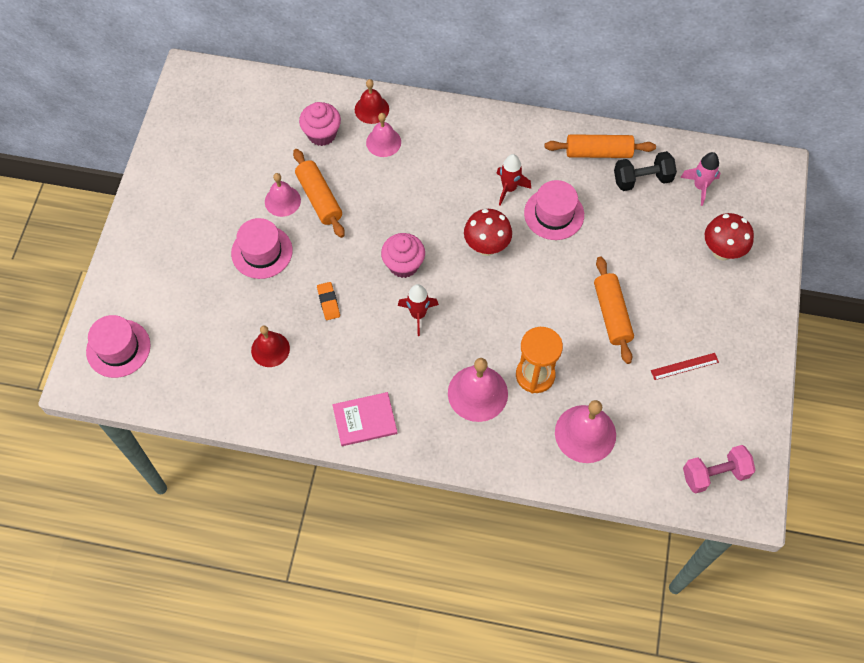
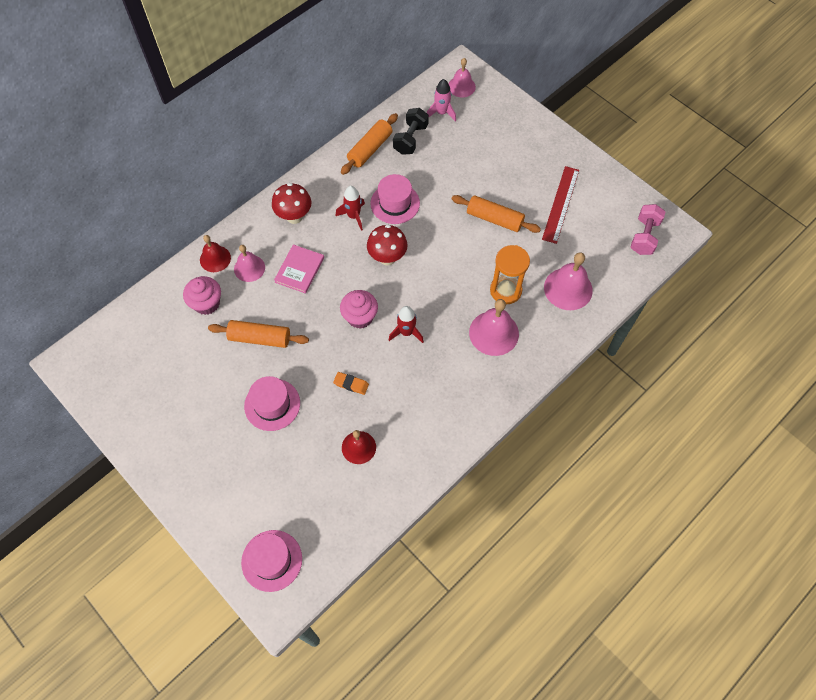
camera: 55 degrees left, 0 degrees up
(282, 201) = (240, 364): pink bell -> pink bell (461, 86)
(365, 420) = (462, 417): pink book -> pink book (299, 270)
(684, 366) = (560, 204): red ruler -> red ruler, size x1.76
(722, 251) = (496, 132): red mushroom -> red mushroom (294, 217)

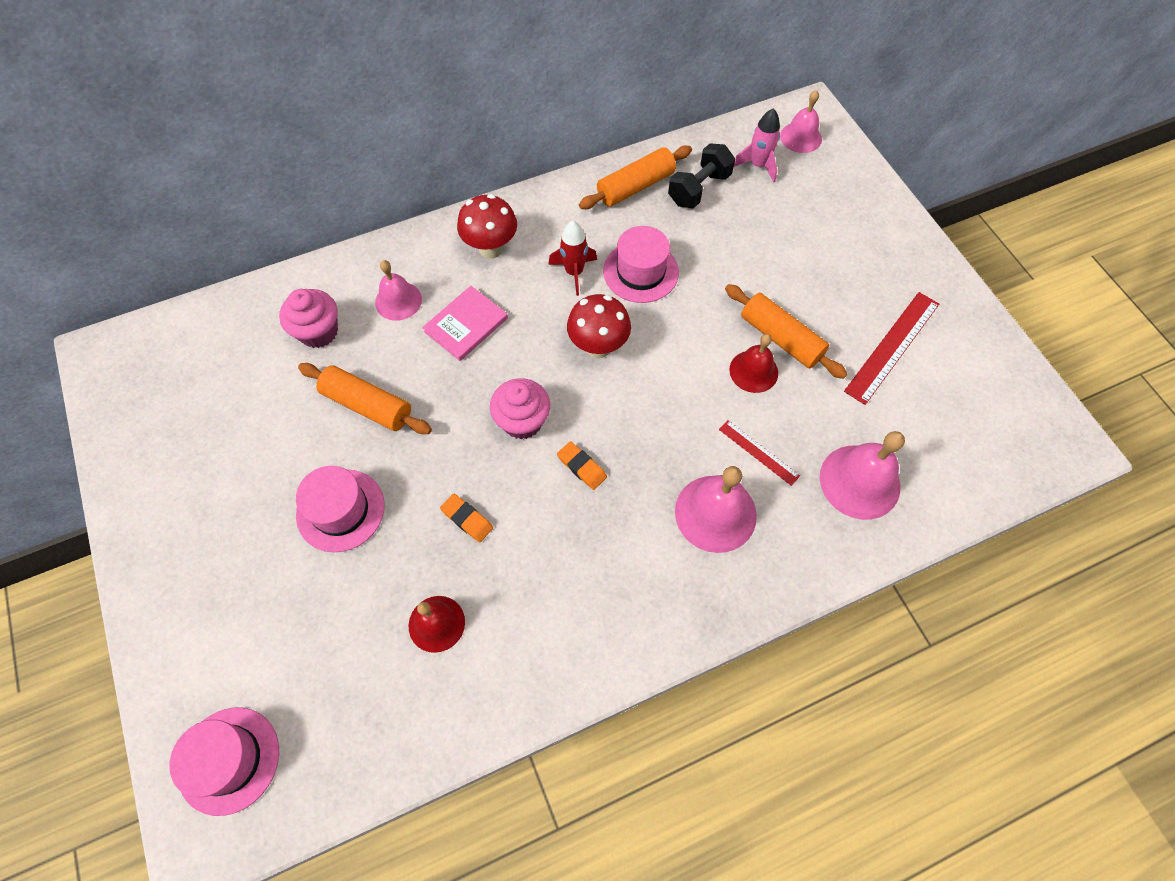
camera: 20 degrees right, 0 degrees up
(215, 259) = (358, 273): red bell -> red bell (753, 371)
(406, 332) = (581, 467): red rocket -> orange eraser
(505, 290) = (758, 452): orange hourglass -> red ruler
(644, 236) = (1013, 438): pink dumbbell -> none

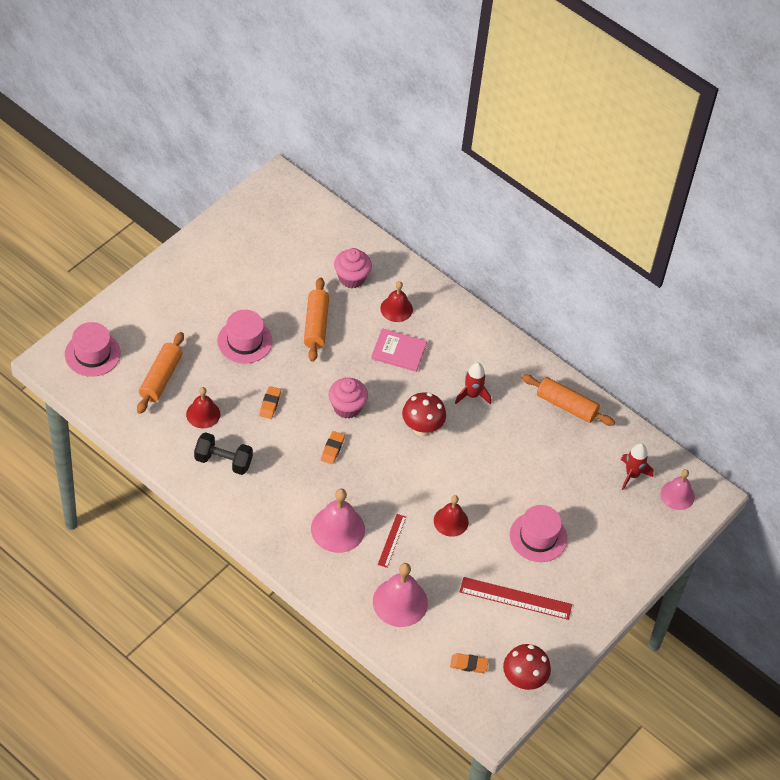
camera: 60 degrees right, 10 degrees down
(398, 301) = (396, 309): pink bell -> red bell
(491, 248) = (464, 342): red mushroom -> red mushroom (523, 680)
(641, 272) = (494, 433): pink hat -> pink hat (538, 537)
(699, 189) = (587, 444): black dumbbell -> black dumbbell (223, 461)
(758, 165) = (632, 475): pink rocket -> red rocket
(781, 338) = (486, 530): orange rolling pin -> orange rolling pin (161, 378)
(978, 438) = (469, 664): none -> orange eraser

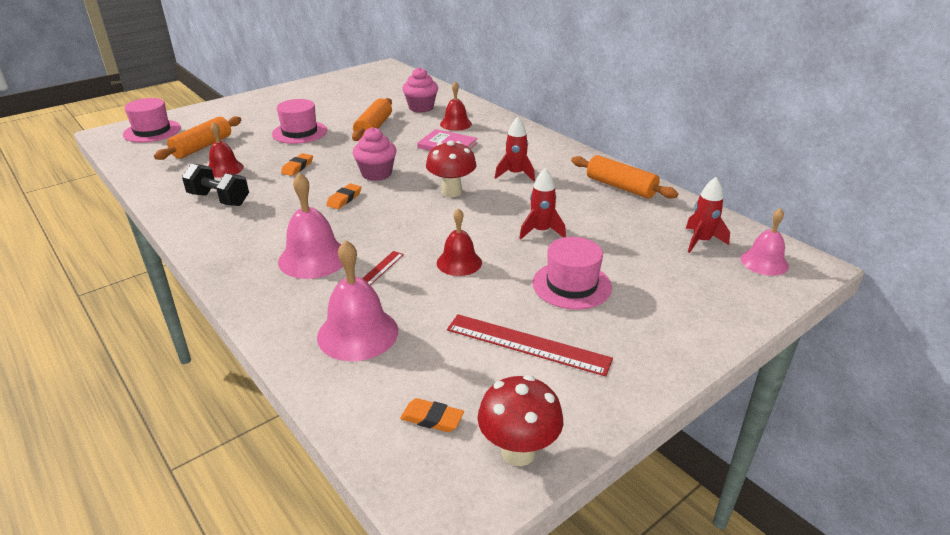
camera: 15 degrees right, 20 degrees down
(507, 476) = (541, 231): none -> red rocket

